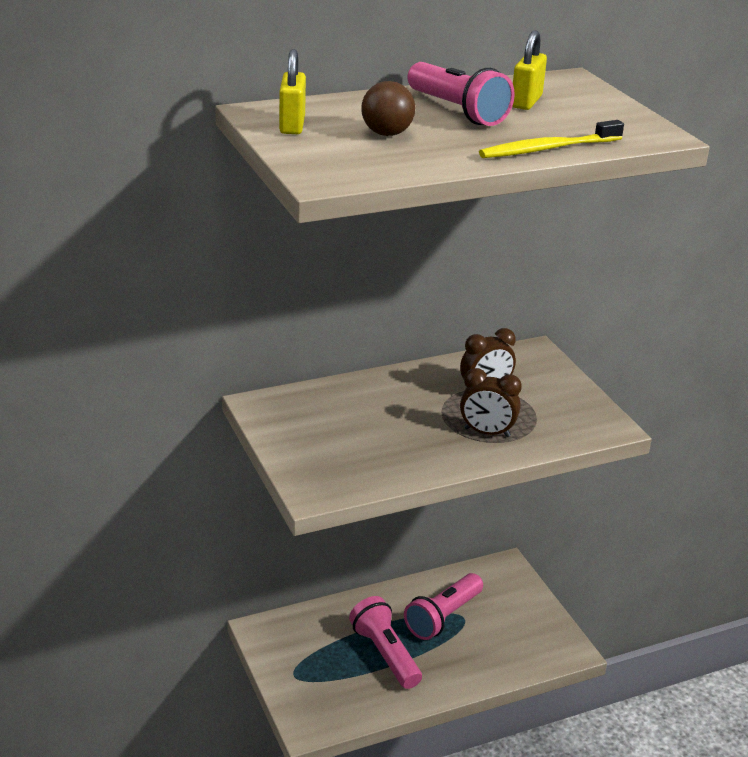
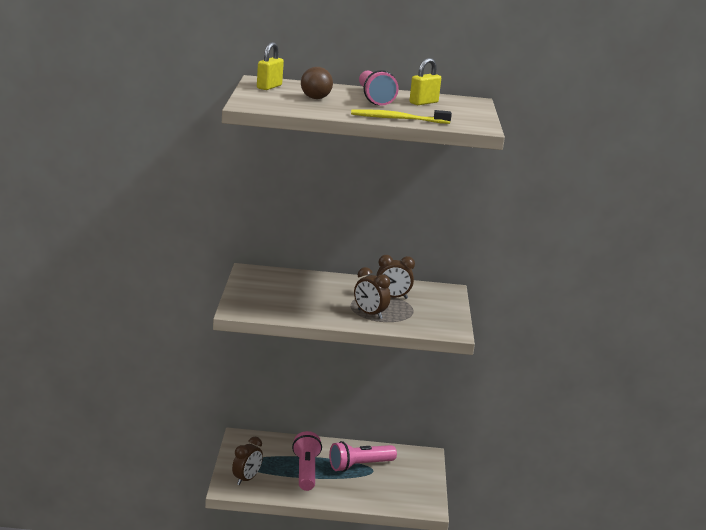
camera: 25 degrees right, 10 degrees down
(321, 701) = (246, 479): none -> brown clock

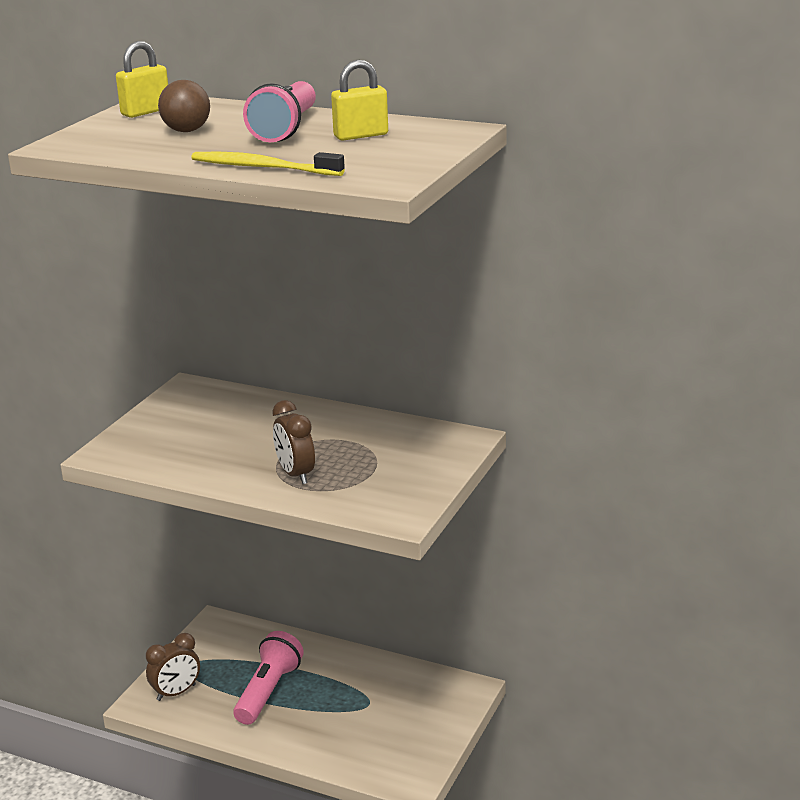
camera: 25 degrees right, 5 degrees up
(359, 466) = (353, 693): pink flashlight -> none
(392, 297) = (360, 447): brown clock -> none

